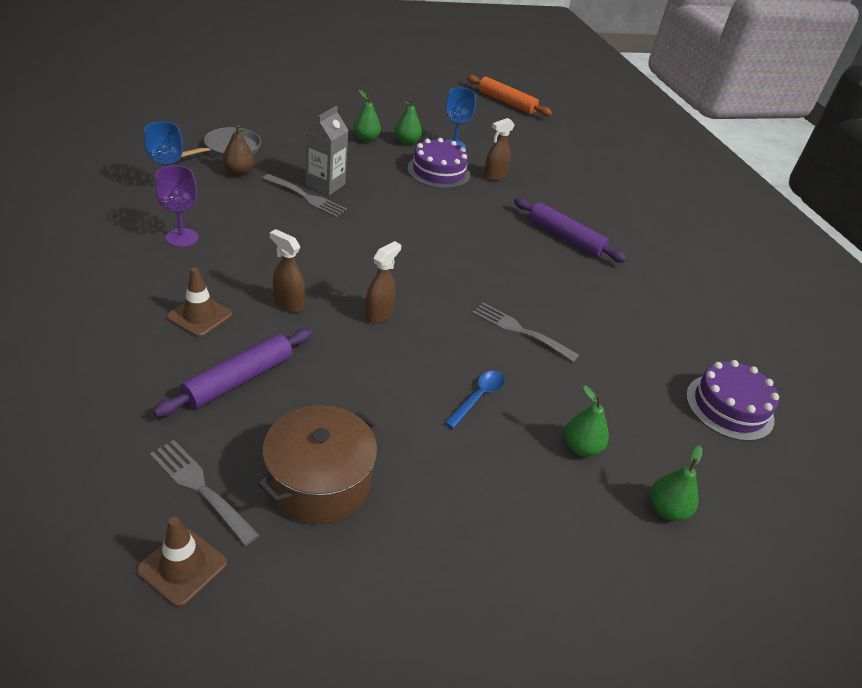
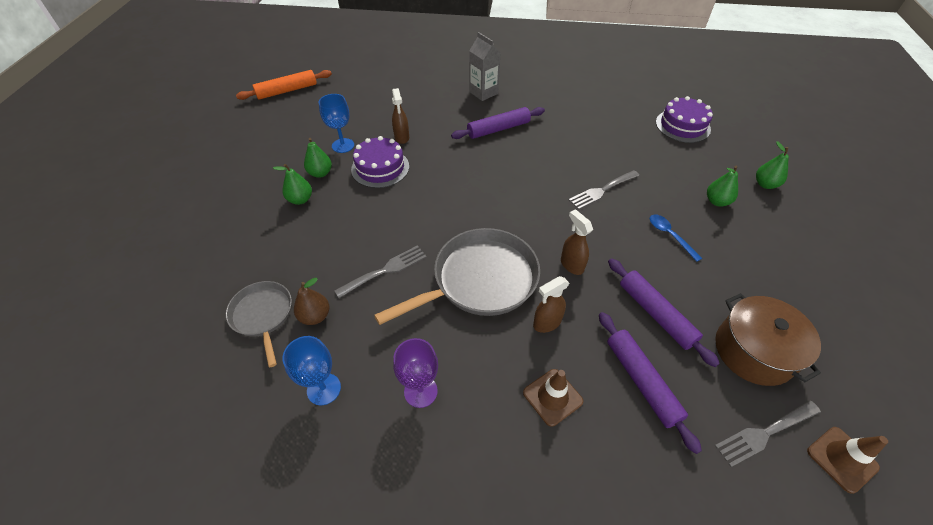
camera: 60 degrees left, 10 degrees up
(324, 254) = (480, 280): none -> grey pan
(325, 185) = (369, 251): grey carton -> grey carton (483, 93)
(338, 387) = (655, 314): none -> purple rolling pin

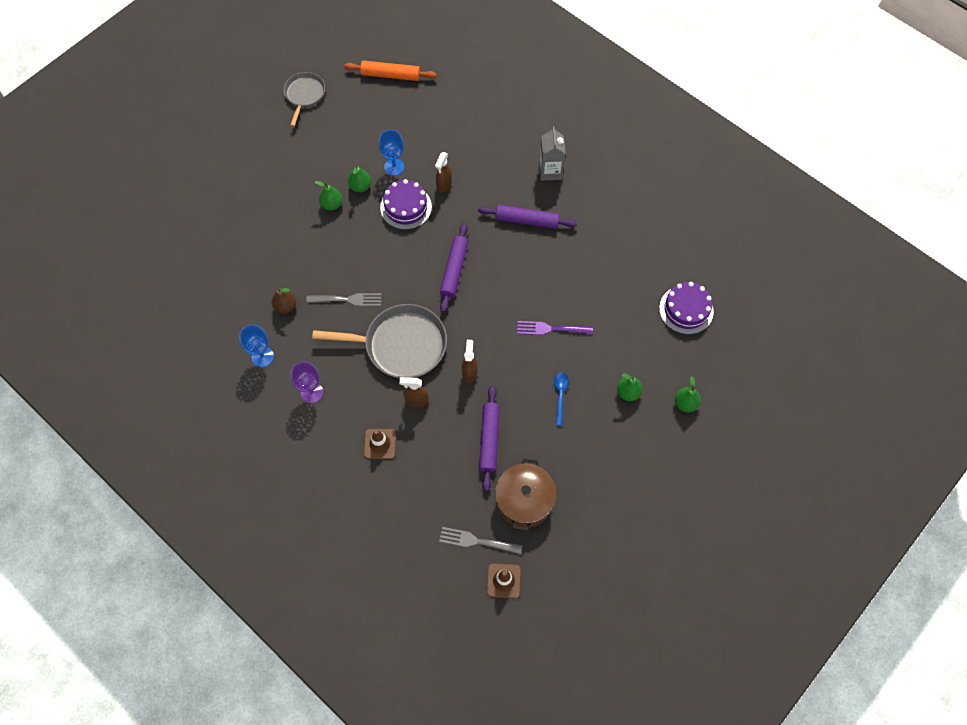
camera: 35 degrees right, 15 degrees up
(263, 315) = (257, 286): grey pan -> grey pan (304, 95)
(602, 190) = (550, 329): grey fork -> purple fork
(641, 381) = (438, 470): purple rolling pin -> purple rolling pin (454, 270)

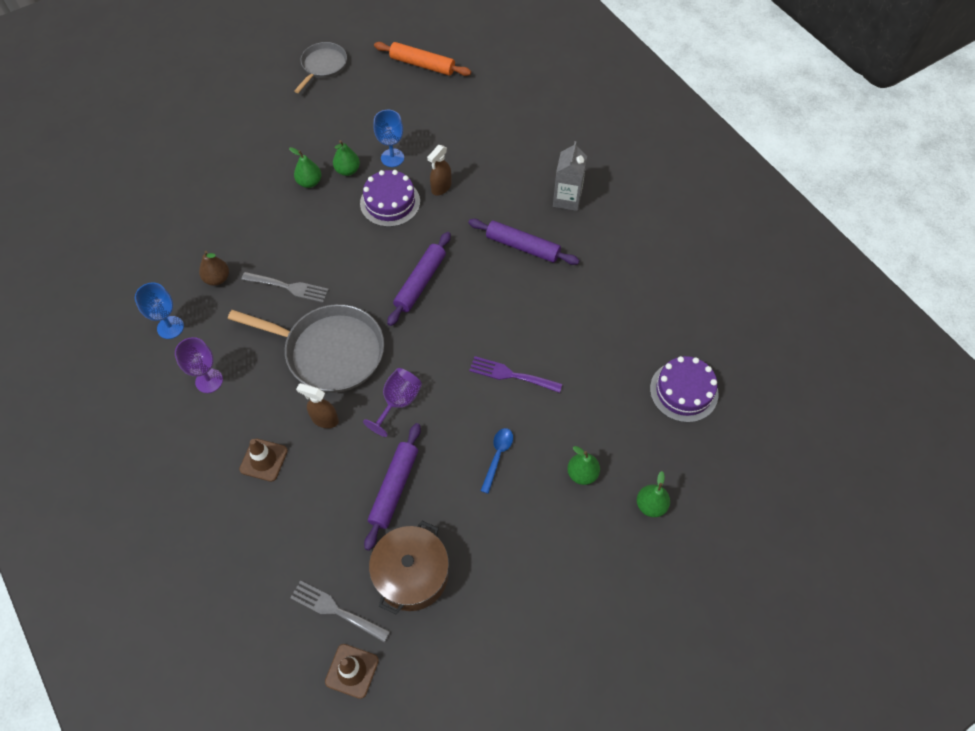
camera: 15 degrees right, 5 degrees down
(469, 372) = (398, 402): brown spray bottle -> purple goblet

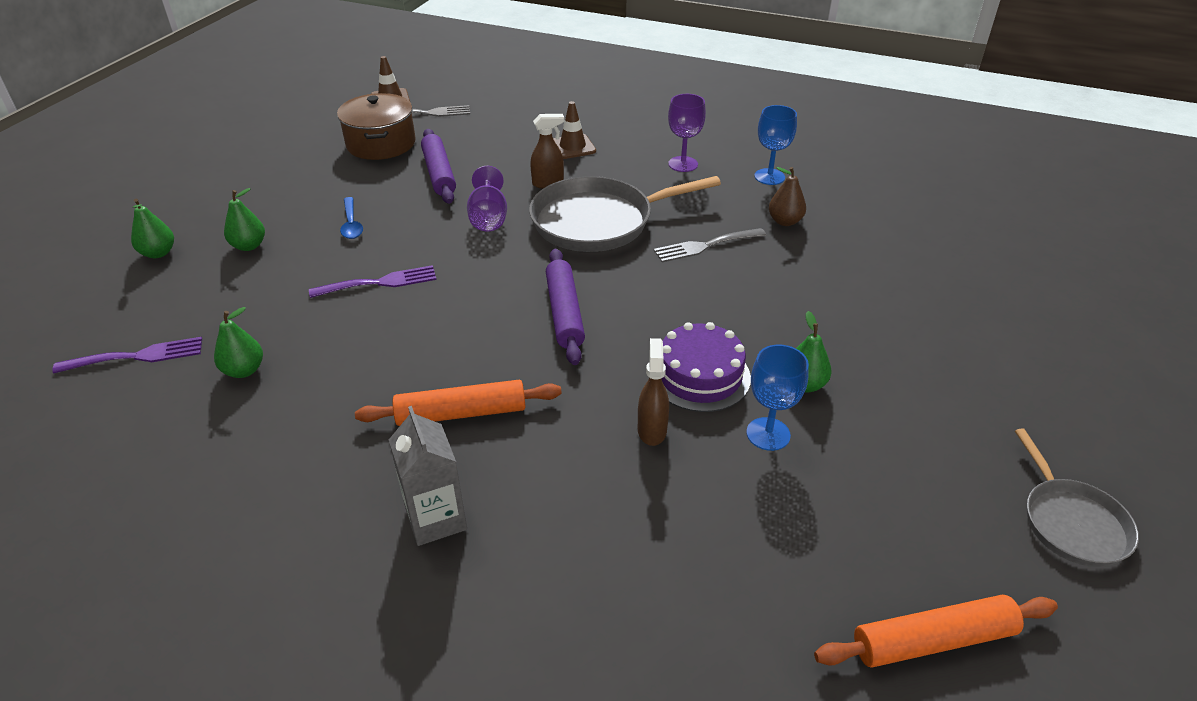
camera: 145 degrees right, 20 degrees down
(309, 182) = (829, 346): green pear -> green pear (244, 370)
(522, 247) = (461, 413): purple rolling pin -> orange rolling pin
(684, 391) = (137, 356): purple cake -> purple fork

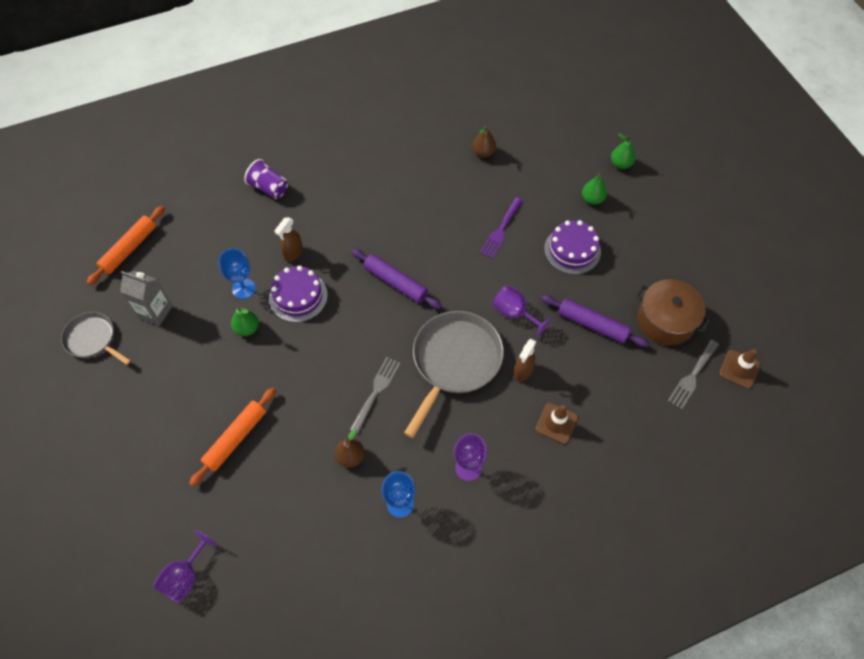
camera: 135 degrees right, 20 degrees up
(137, 356) = (532, 126): purple fork -> none
(244, 370) = (483, 153): green pear -> brown pear
(351, 224) = (572, 250): blue spoon -> purple cake
(436, 519) = (334, 163): grey carton -> grey carton (155, 312)
(461, 413) = (376, 202): orange rolling pin -> orange rolling pin (236, 439)
(582, 560) = (269, 188): none -> purple cup
(652, 430) = (293, 253): brown spray bottle -> brown spray bottle turned 75 degrees clockwise
(1028, 237) = (185, 576): none -> purple goblet

